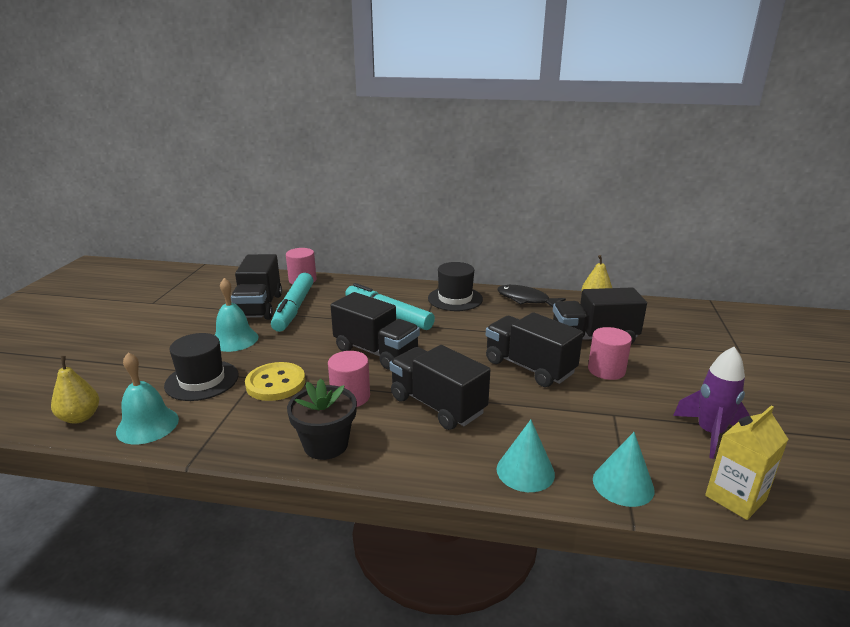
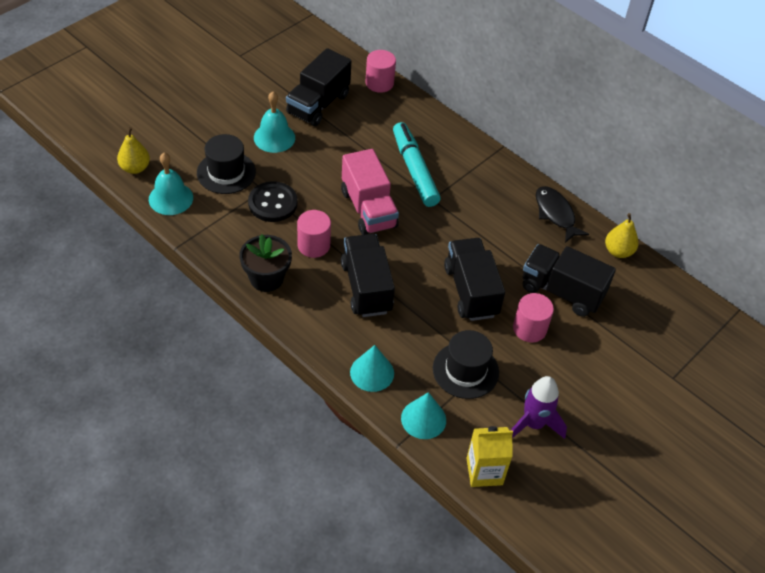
camera: 30 degrees right, 25 degrees up
(275, 383) = (272, 203): yellow button -> black button
(294, 309) = (344, 121): turquoise marker -> none
(376, 352) = (368, 209): black truck -> pink truck
(455, 299) = (491, 179): black hat -> black hat (465, 370)

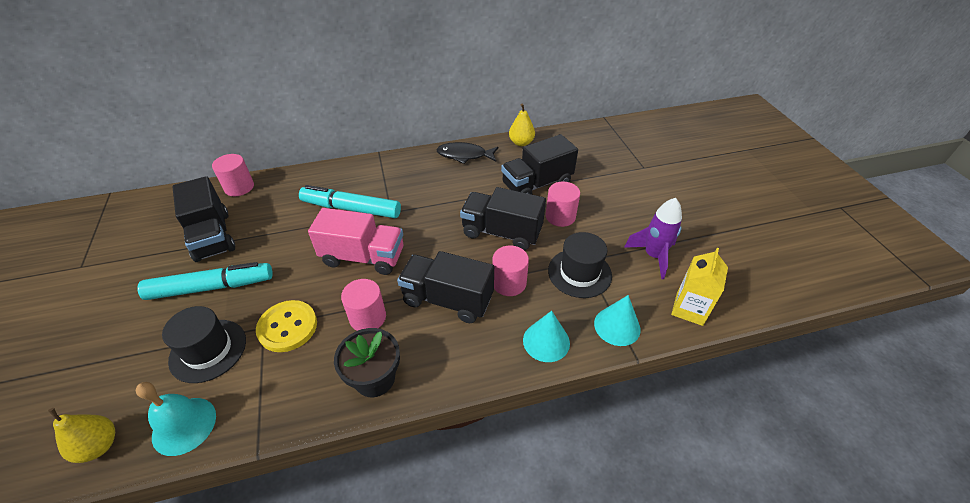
camera: 55 degrees left, 5 degrees down
(272, 203) = (288, 327): black button -> yellow button
(274, 137) = (211, 287): turquoise bell -> turquoise marker
(415, 322) = (509, 283): none -> pink cylinder

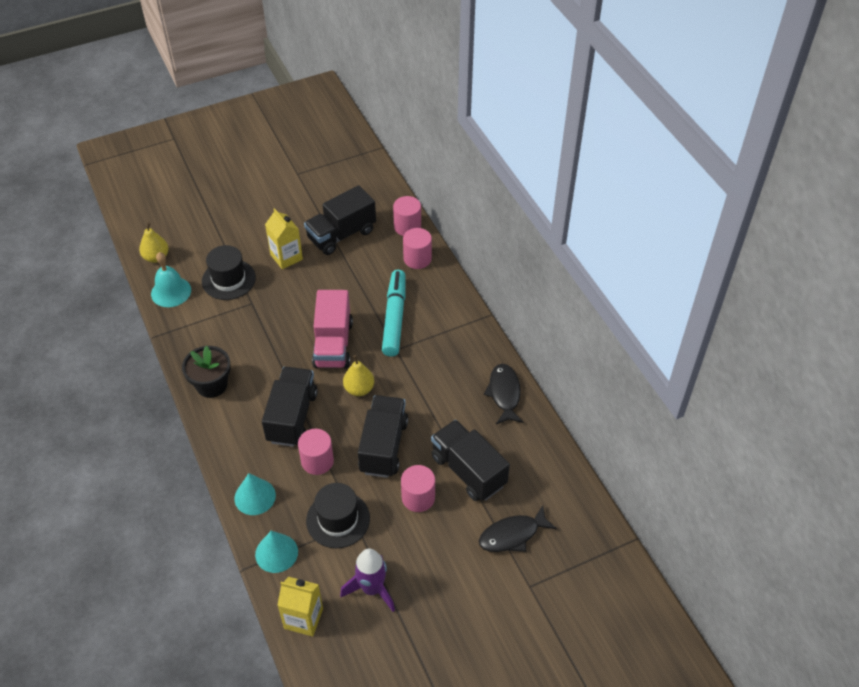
camera: 80 degrees right, 5 degrees up
(211, 287) = (286, 257): turquoise marker -> yellow carton
(288, 327) = (253, 318): yellow button -> none
(367, 317) = (267, 365): pink cylinder -> pink cylinder (417, 259)
(521, 143) = (545, 446): yellow pear -> yellow pear (359, 389)
(599, 169) = (512, 535): none -> black fish

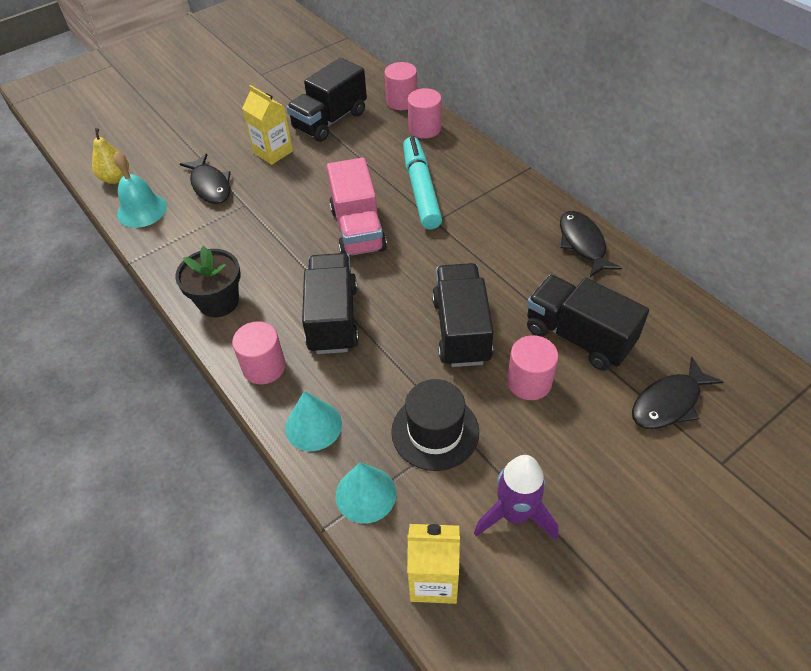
camera: 10 degrees left, 0 degrees up
(228, 279) = (210, 186): black hat -> black fish
(317, 461) = (382, 364): pink cylinder -> pink cylinder (264, 367)
(359, 389) = (406, 271): yellow pear -> none

